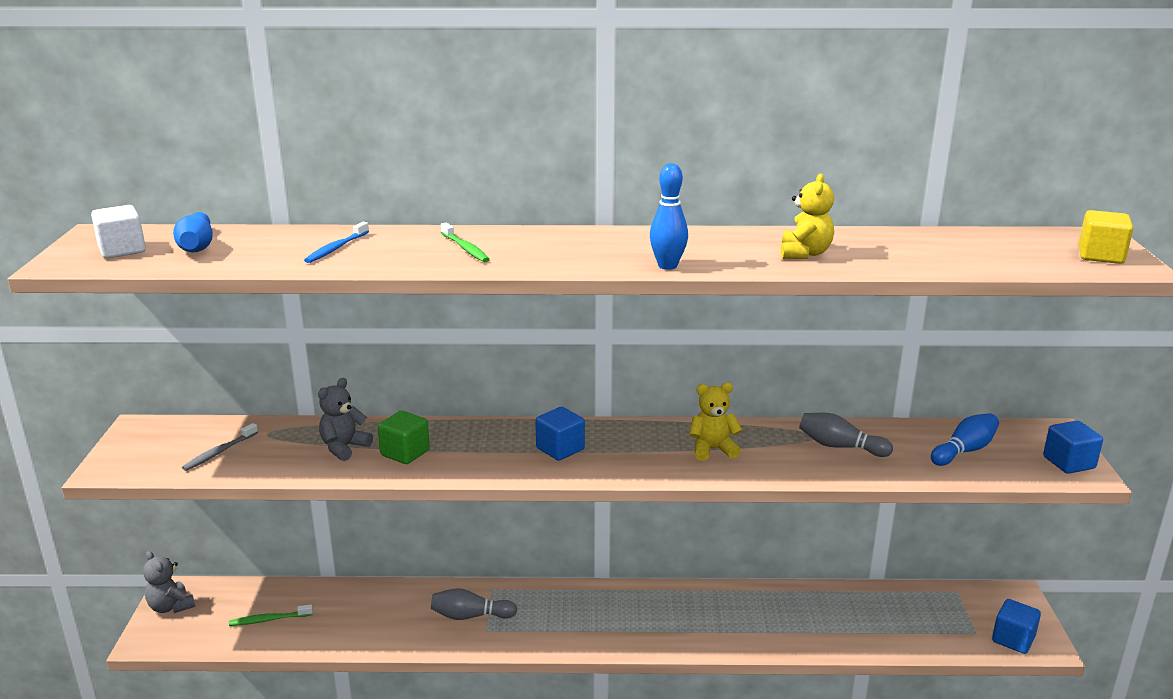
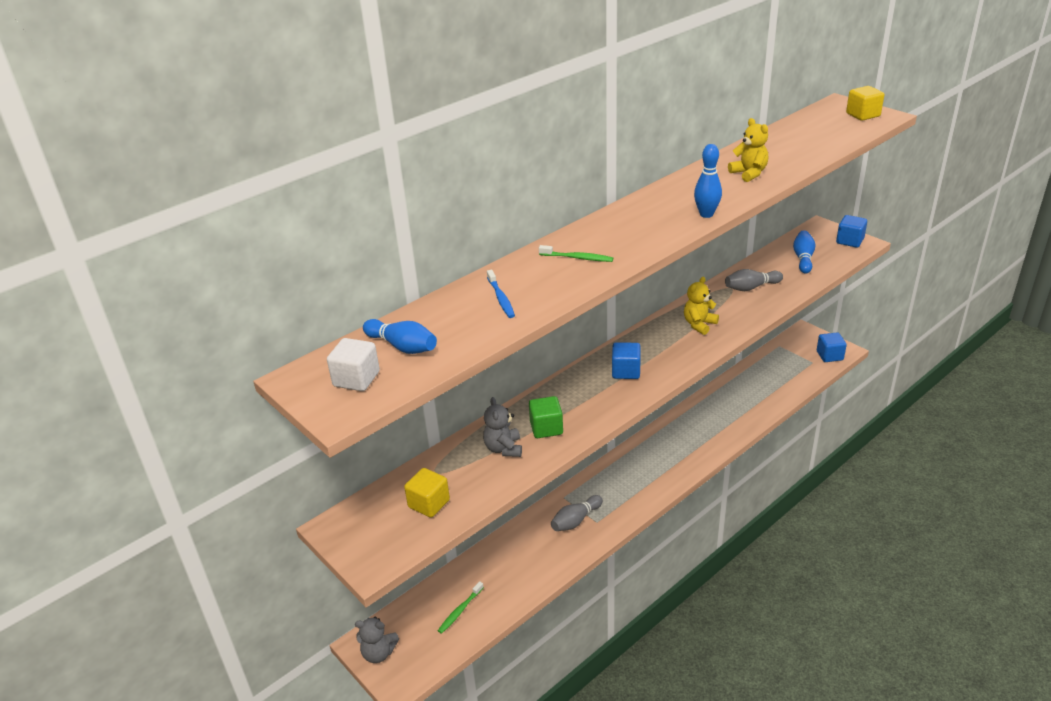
camera: 40 degrees left, 10 degrees up
(219, 452) = (429, 504): grey toothbrush -> yellow cube

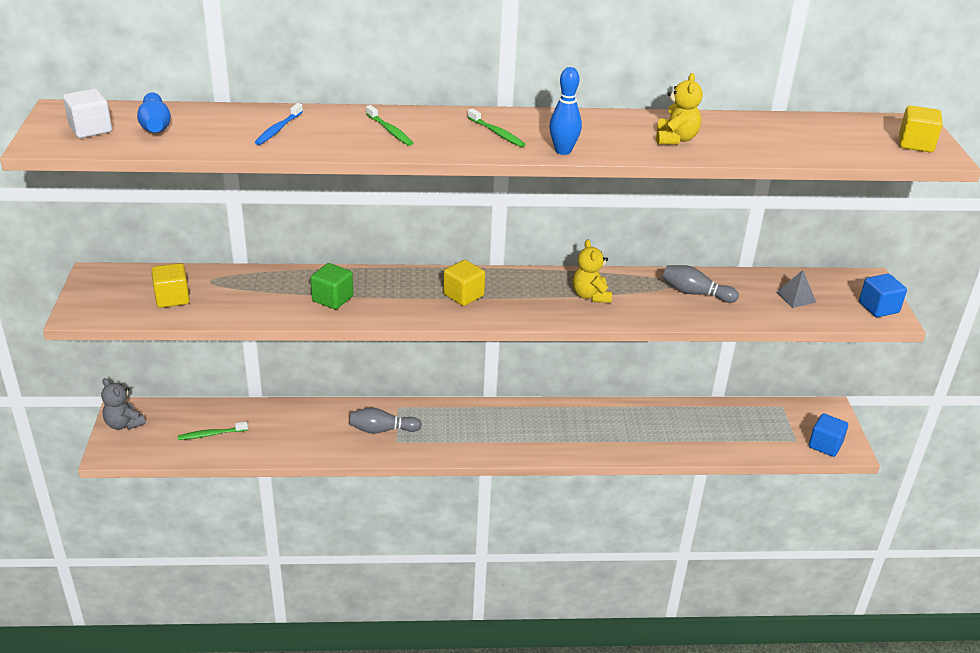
camera: 35 degrees right, 0 degrees up
(503, 448) = (279, 294): grey teddy bear -> none
(626, 371) = (463, 295): blue cube -> yellow cube
(645, 223) = (497, 133): none -> green toothbrush
(699, 324) = (590, 296): yellow teddy bear -> yellow teddy bear turned 90 degrees counterclockwise
(803, 258) = (796, 297): blue bowling pin -> grey pyramid

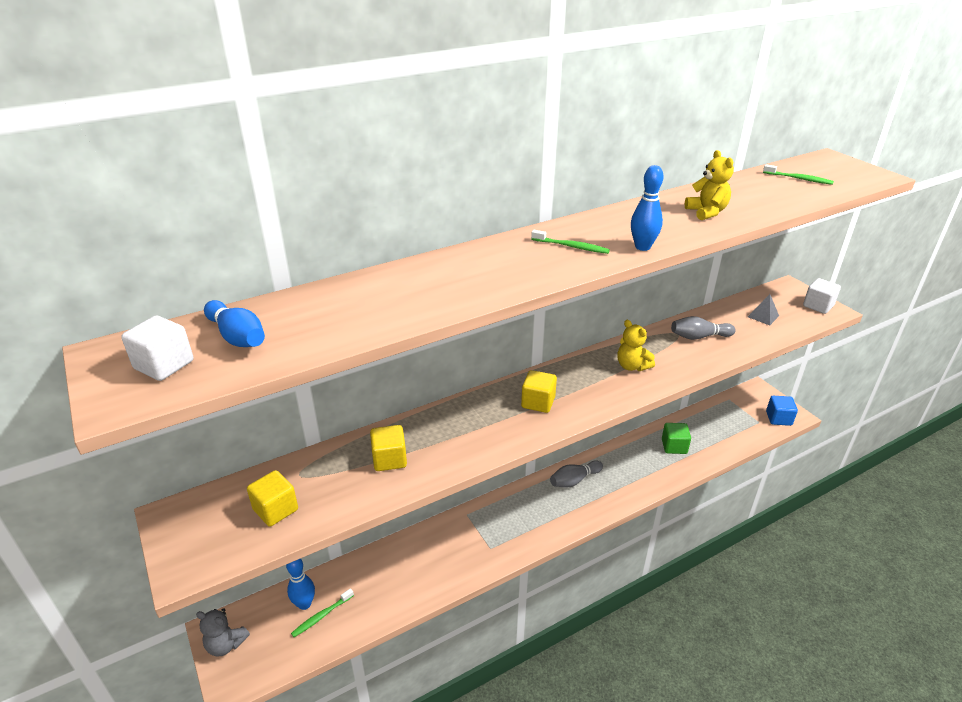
camera: 25 degrees left, 0 degrees up
(204, 420) = (304, 604): none -> blue bowling pin
(278, 129) = (374, 301): blue toothbrush -> none
(332, 299) = (432, 449): green cube -> green cube (674, 446)
(382, 430) = (470, 542): grey bowling pin -> grey bowling pin (574, 480)
(390, 131) = (480, 271): green toothbrush -> green toothbrush (798, 179)
(878, 308) = (818, 306): blue cube -> white cube
(915, 144) = (853, 172): yellow cube -> yellow cube (389, 459)

